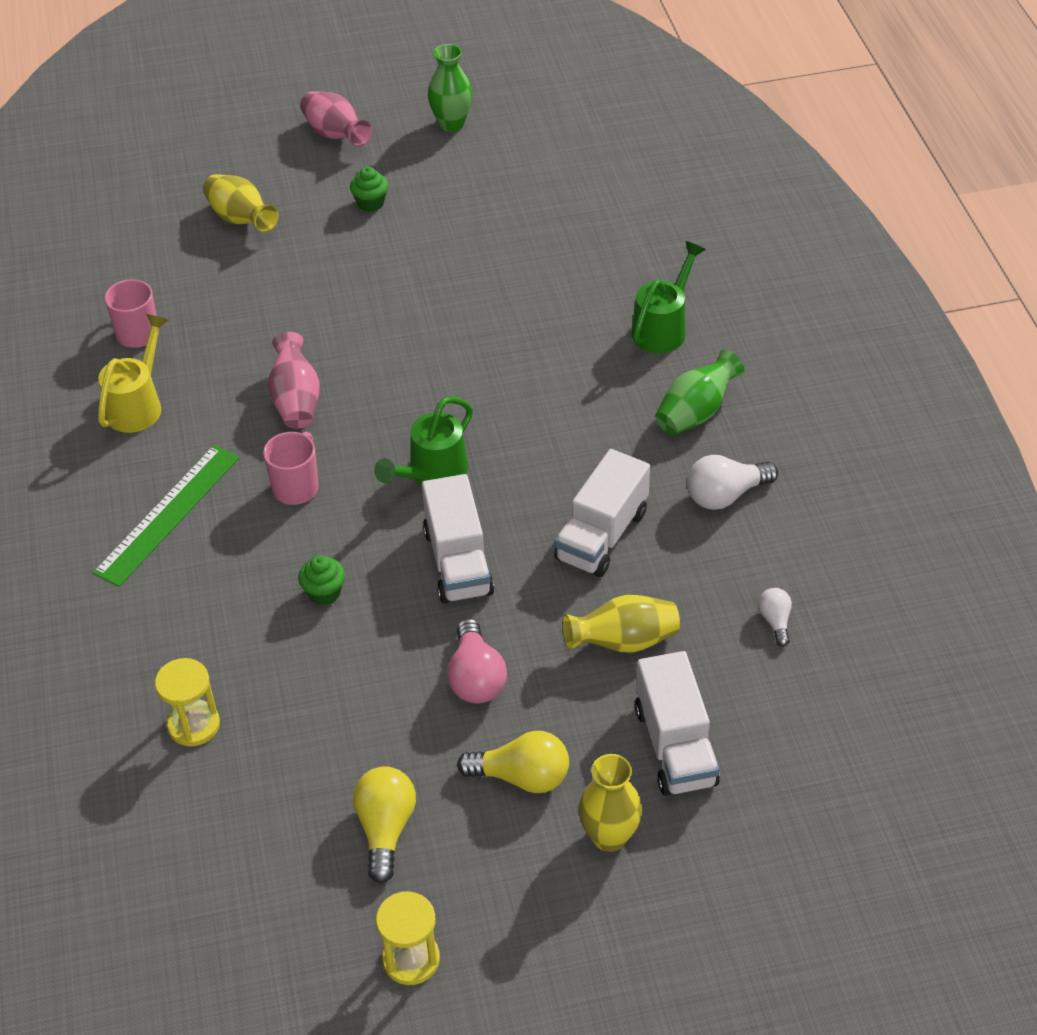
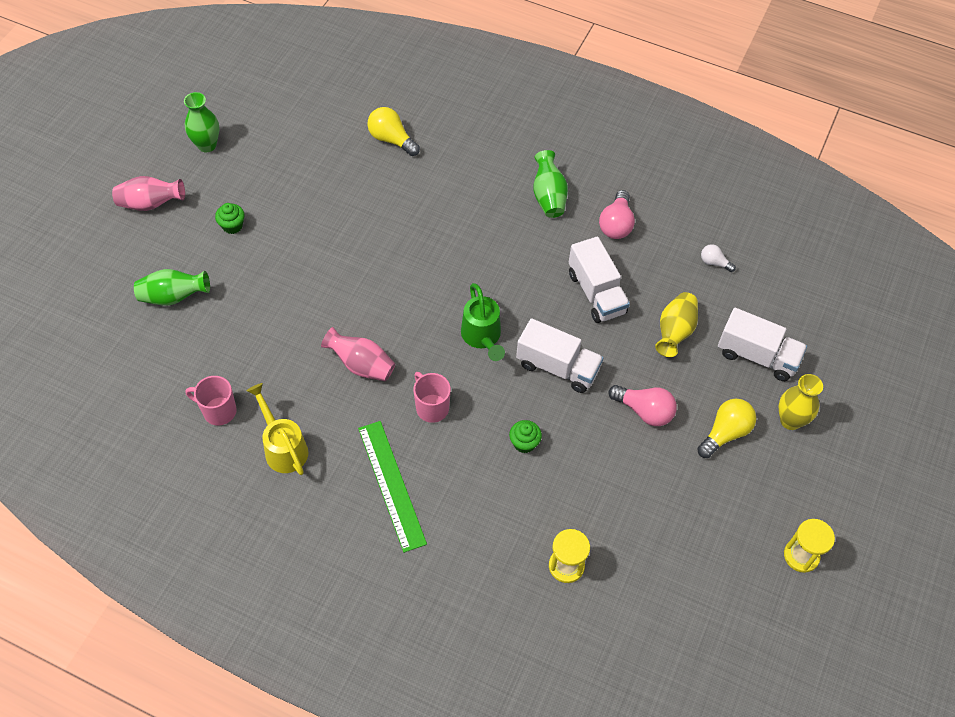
camera: 55 degrees left, 10 degrees up
(241, 219) = (173, 297): yellow vase -> green vase
(385, 829) = (711, 516): yellow light bulb -> yellow light bulb (391, 139)
(663, 328) = (474, 167): green watering can -> none
(725, 495) = (616, 224): white light bulb -> pink light bulb

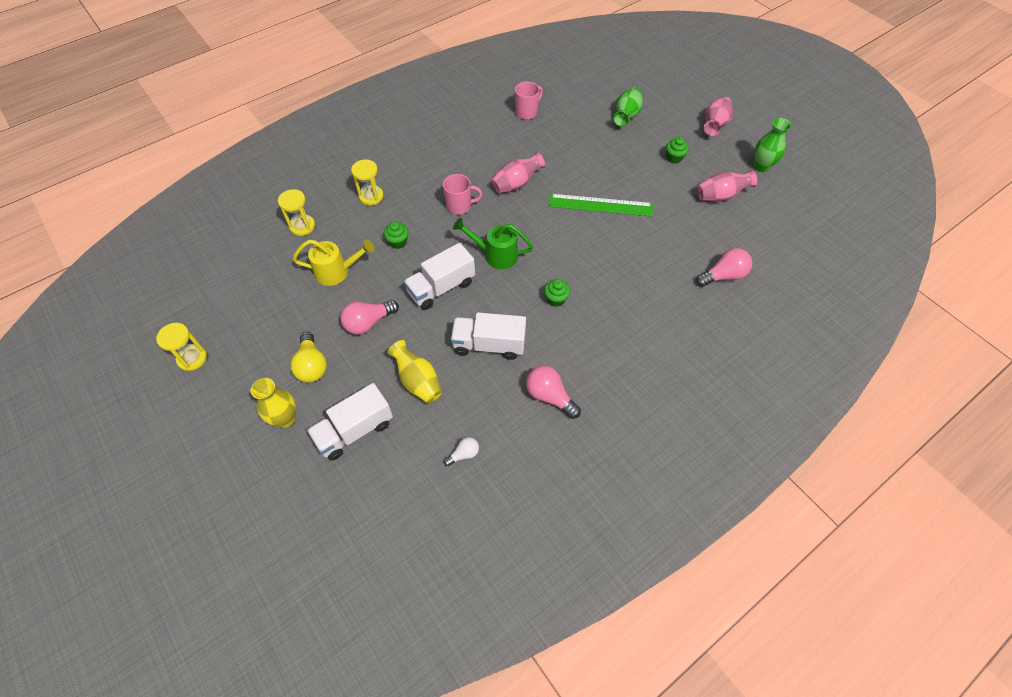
camera: 120 degrees right, 0 degrees up
(275, 169) = (720, 196): none -> pink vase
(283, 447) = (482, 131): yellow watering can -> yellow watering can (337, 272)
(391, 139) = (723, 276): yellow light bulb -> pink light bulb
(391, 485) = (421, 168): green ruler -> green ruler (600, 205)
(472, 515) = (371, 196): none -> yellow hourglass
(506, 260) = (556, 299): none -> green cupcake
(548, 196) = (607, 359): green vase -> none

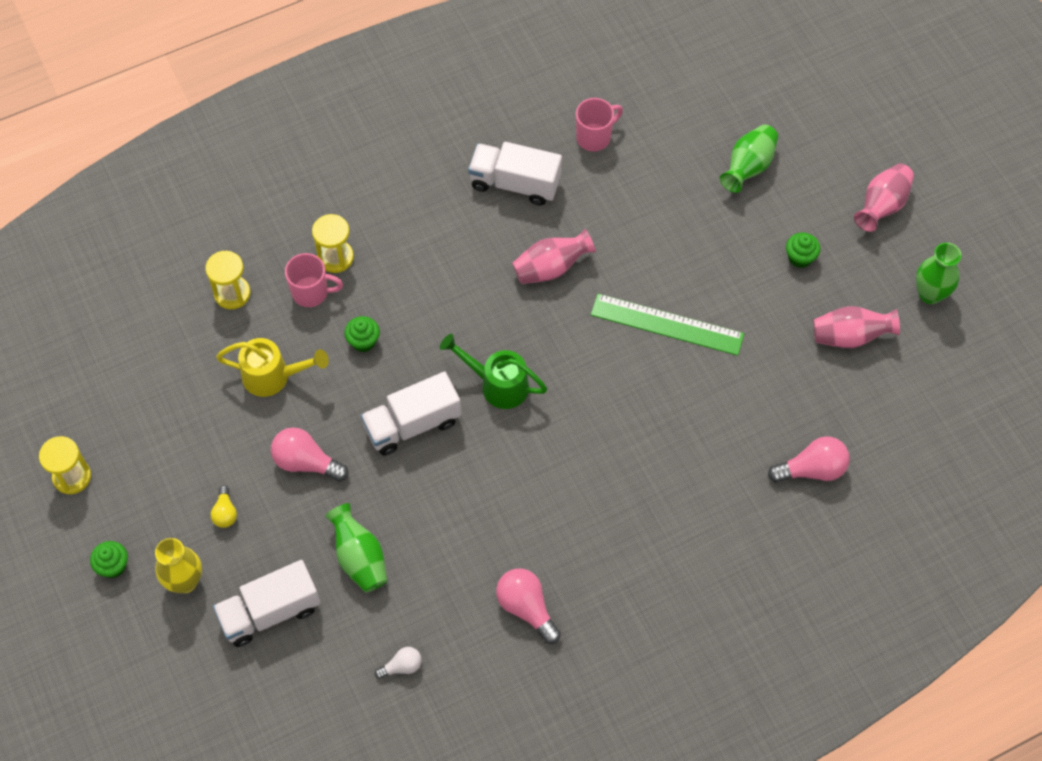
camera: 10 degrees right, 5 degrees up
(312, 365) = (225, 513): yellow light bulb -> yellow light bulb, size x0.58
(368, 323) = (306, 462): pink light bulb -> pink light bulb turned 45 degrees clockwise
(418, 381) = (359, 558): yellow vase -> green vase
(460, 206) = (461, 294): pink mug -> pink mug (311, 292)
(489, 345) = (461, 521): white truck -> white truck (515, 183)
(556, 299) = (566, 468): green cupcake -> green cupcake (113, 566)

